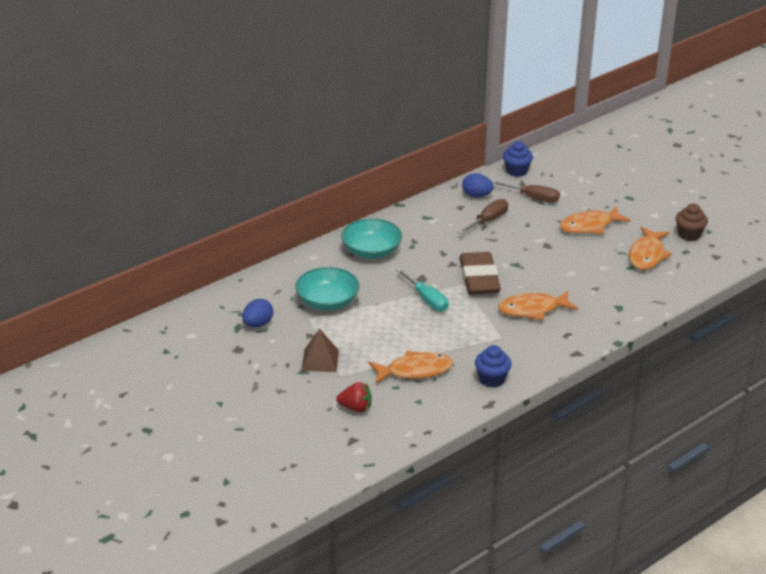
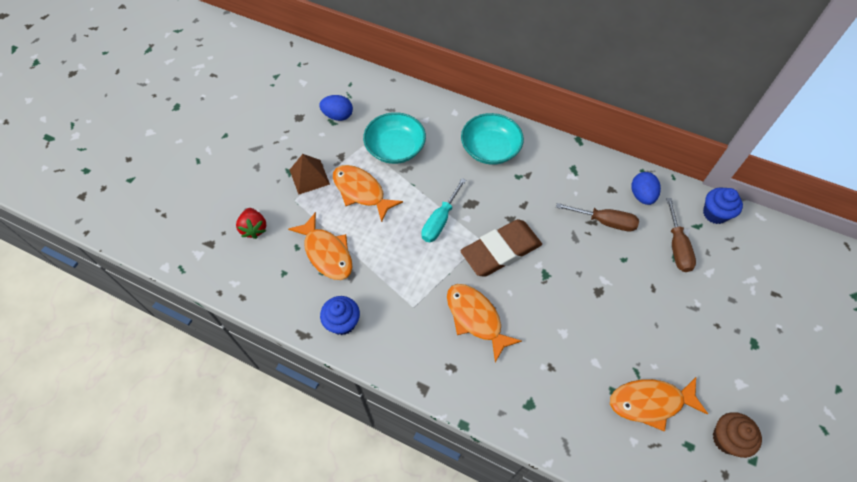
camera: 65 degrees right, 25 degrees up
(589, 226) = (664, 321): orange fish -> orange fish (361, 191)

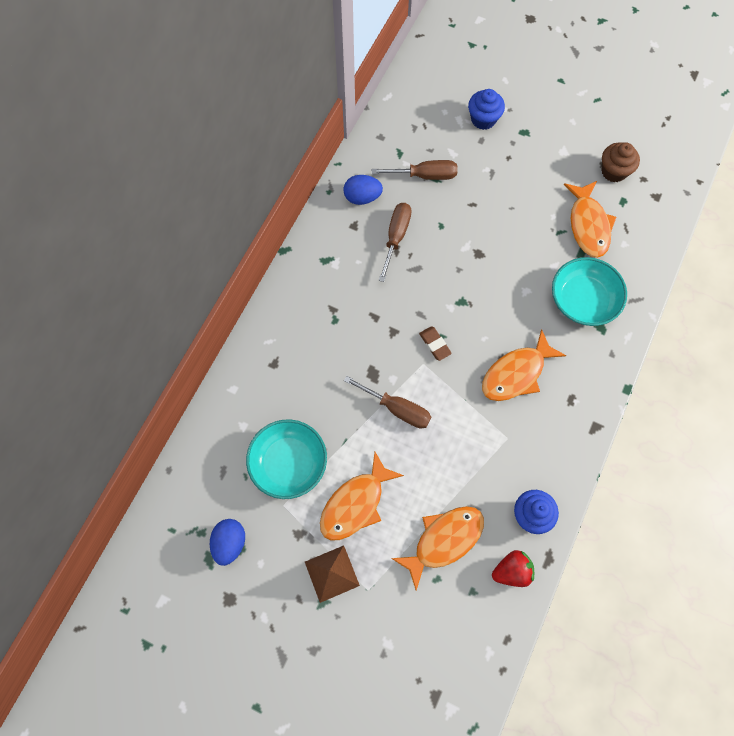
camera: 90 degrees left, 10 degrees up
(254, 228) = (412, 638): red strawberry -> red strawberry (512, 571)
(440, 221) = (397, 409): turquoise screwdriver -> brown screwdriver
(490, 149) = (294, 348): turquoise bowl -> turquoise bowl (583, 300)
(501, 251) = (435, 344): brown eraser -> brown eraser, size x0.42
(715, 214) = (385, 134): blue cupcake -> blue cupcake (483, 119)

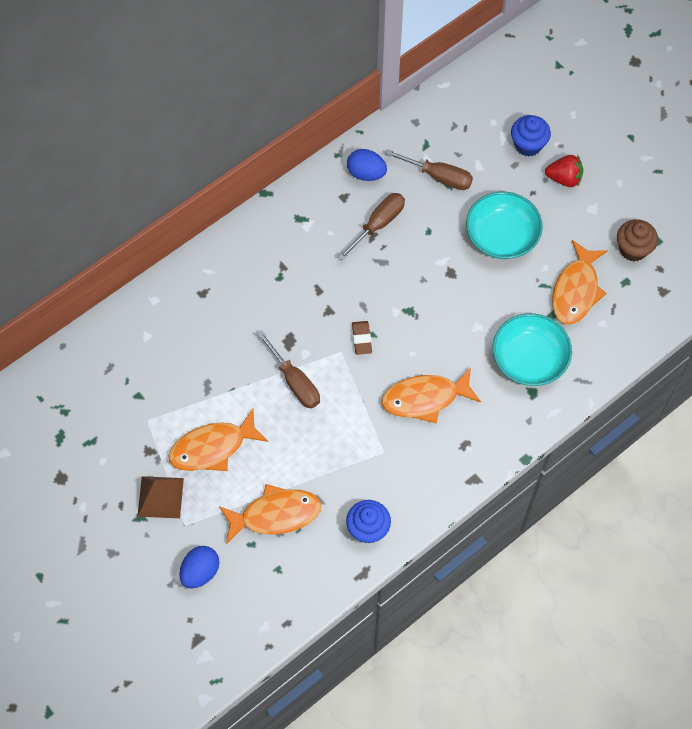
camera: 25 degrees right, 5 degrees down
(230, 543) = (84, 431): blue egg -> blue egg (200, 572)
(289, 463) = (171, 386): turquoise bowl -> turquoise bowl (502, 236)
(512, 571) = (323, 568): red strawberry -> red strawberry (564, 178)

